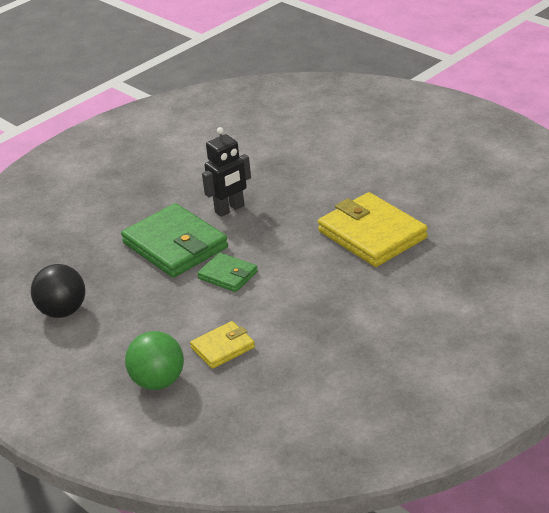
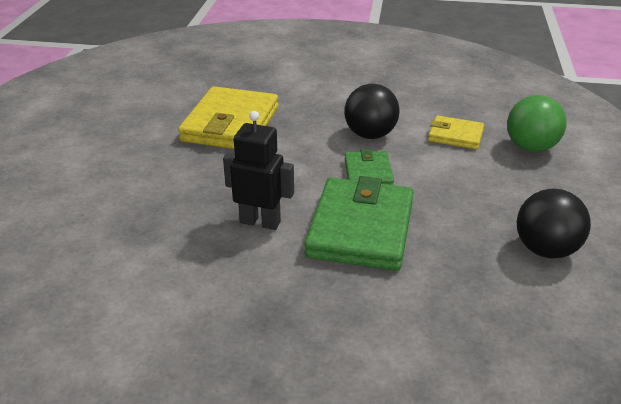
camera: 130 degrees left, 0 degrees up
(277, 300) = (370, 135): none -> black ball

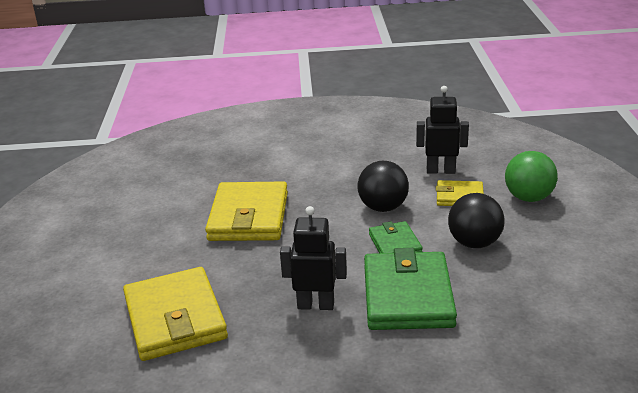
camera: 10 degrees left, 5 degrees down
(114, 212) = (175, 318): none -> yellow wallet
(445, 107) = (440, 170): none -> black robot
(545, 249) = (570, 287): black ball -> black ball (474, 243)

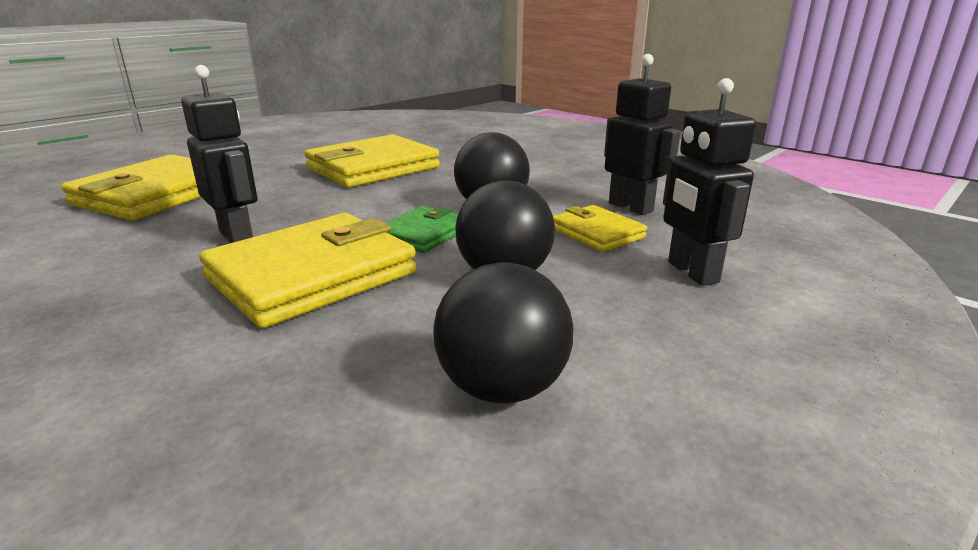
camera: 45 degrees right, 5 degrees down
(408, 296) = (312, 276): green wallet -> yellow wallet
(528, 198) = (692, 272): green ball -> black robot
(567, 286) = (502, 388): none -> black ball

